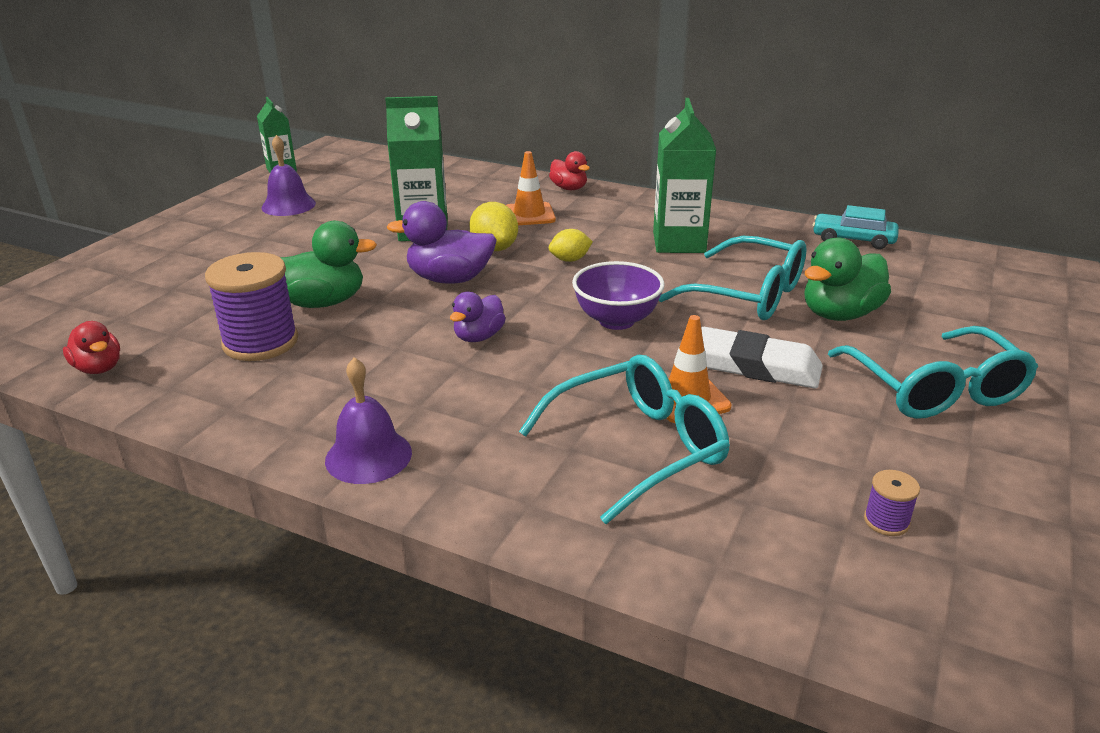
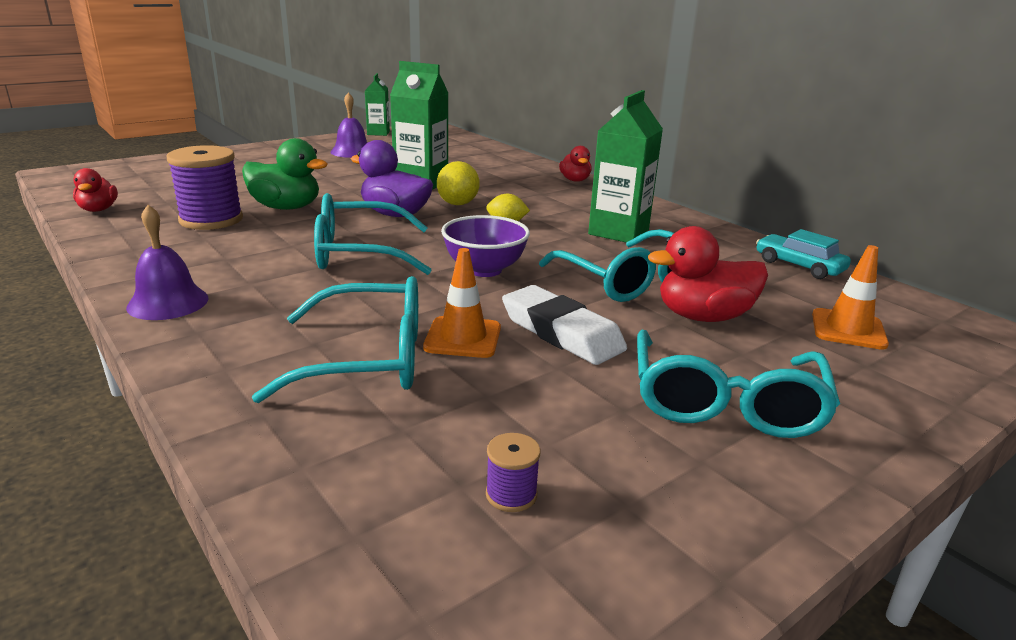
camera: 25 degrees right, 5 degrees down
(478, 337) = (360, 253): purple duck -> turquoise glasses
(529, 215) = (517, 189): orange traffic cone -> orange traffic cone (848, 329)
(839, 314) = (703, 316): green duck -> red duck

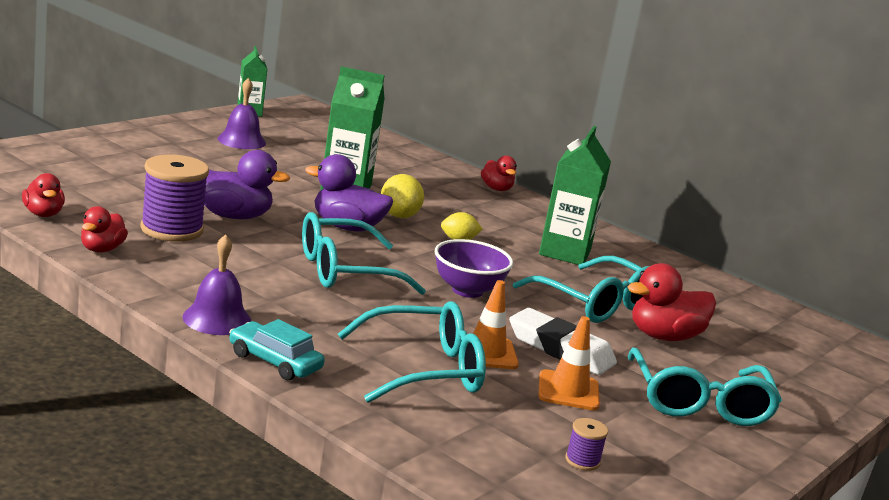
camera: 15 degrees left, 5 degrees down
(119, 238) = (102, 249): none -> red duck
(286, 207) = (233, 216): green duck -> purple duck
(799, 266) = (727, 291): turquoise car -> turquoise car (274, 361)
(848, 329) = (774, 348): orange traffic cone -> orange traffic cone (568, 391)

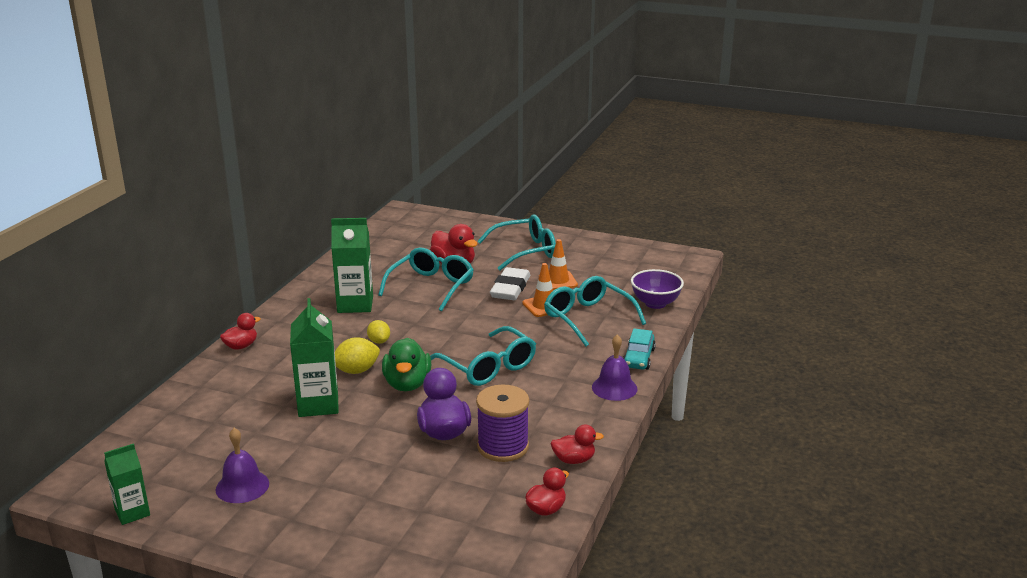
camera: 105 degrees left, 5 degrees up
(347, 227) = (407, 384): purple duck -> green duck
(467, 290) = (464, 324): purple bowl -> purple bowl (655, 303)
(582, 461) = (622, 271): purple spool -> none

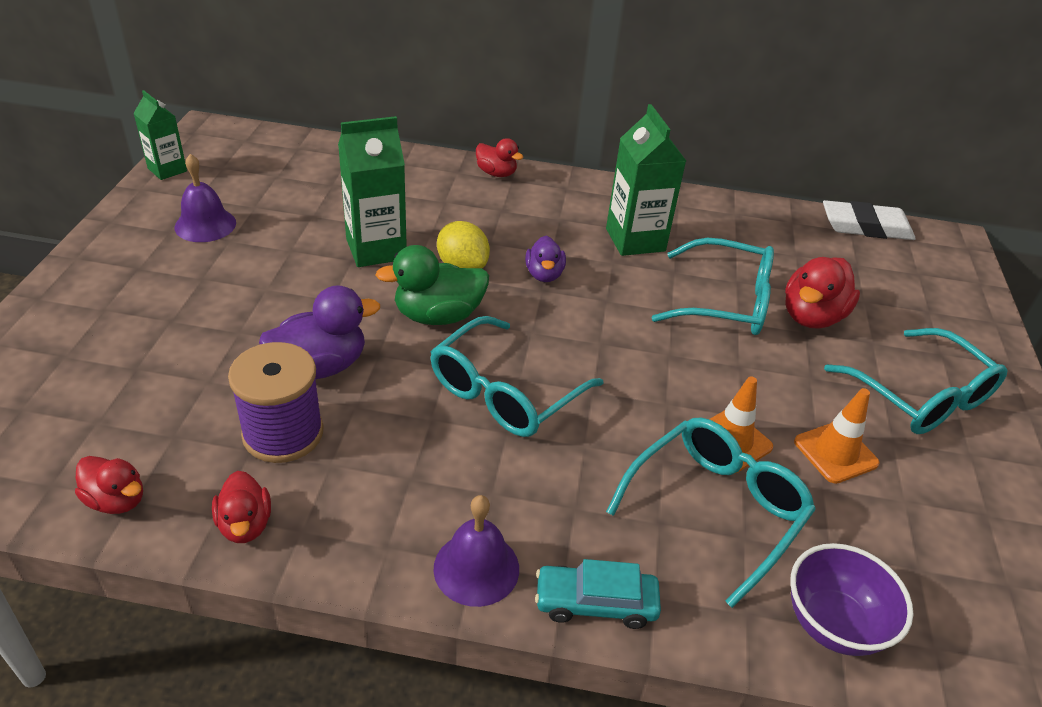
camera: 75 degrees right, 15 degrees up
(379, 341) = (544, 274): yellow lemon -> purple duck
(510, 288) = (770, 391): white eraser -> white eraser (865, 227)

